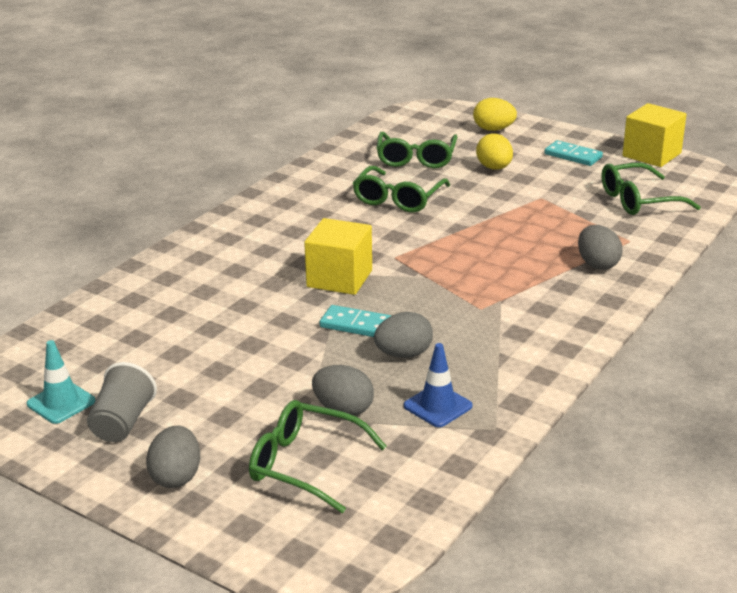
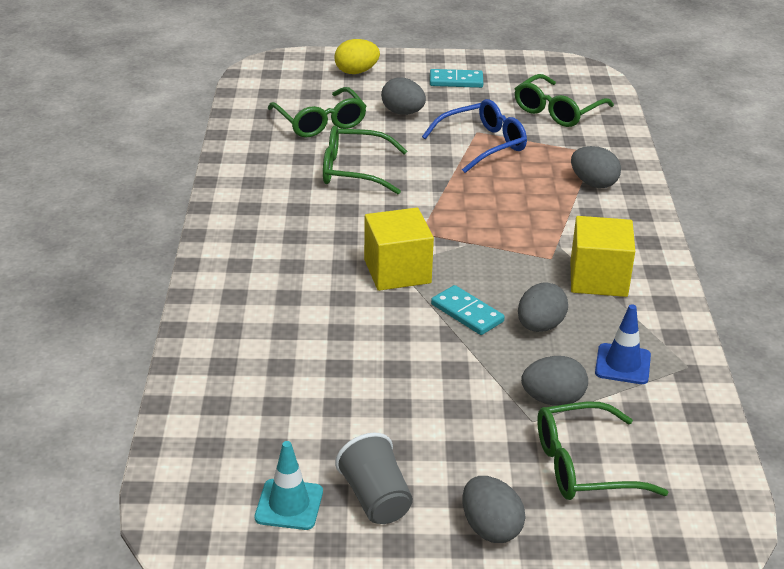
camera: 35 degrees left, 5 degrees up
(356, 325) = (467, 313): turquoise domino -> turquoise domino turned 60 degrees clockwise
(398, 199) = (354, 170): green glasses -> green glasses turned 105 degrees clockwise
(494, 168) = (403, 113): yellow egg -> grey egg
(533, 208) = (482, 144): none -> blue glasses
(651, 154) = (518, 62): yellow cube -> yellow cube (598, 278)

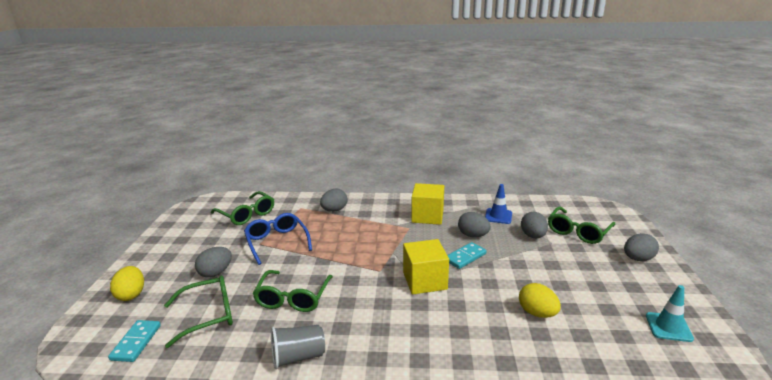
camera: 85 degrees left, 10 degrees down
(323, 370) = (537, 313): none -> yellow egg
(375, 498) = (641, 294): grey cup -> grey cup (298, 357)
(456, 81) = (182, 248): turquoise domino -> turquoise domino (136, 342)
(584, 466) = (578, 232): green glasses -> green glasses turned 45 degrees clockwise

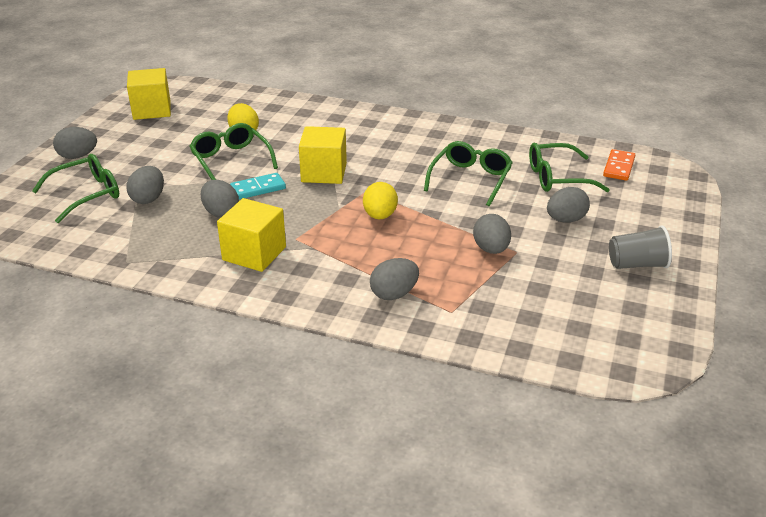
camera: 165 degrees left, 10 degrees up
(131, 295) = (657, 211): yellow egg -> yellow egg (380, 216)
(136, 342) = (619, 167): turquoise domino -> orange domino
(247, 214) = (547, 313): green glasses -> green glasses (231, 160)
(277, 242) = (491, 249): blue glasses -> grey egg
(298, 357) = (467, 137): grey cup -> grey cup (637, 264)
(498, 216) = (154, 234): blue traffic cone -> none
(668, 327) = (152, 110): turquoise traffic cone -> yellow cube

